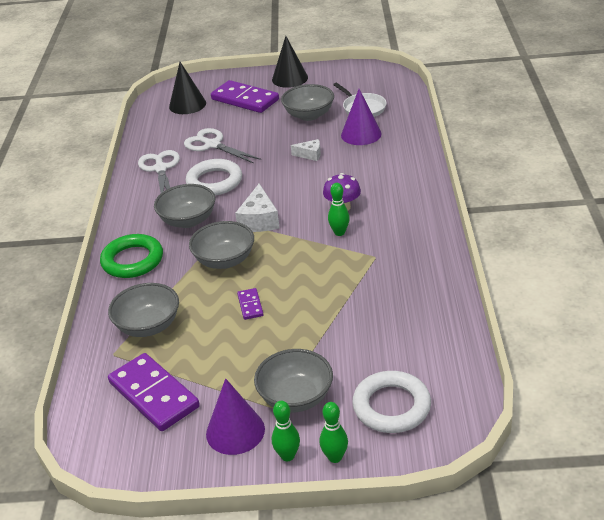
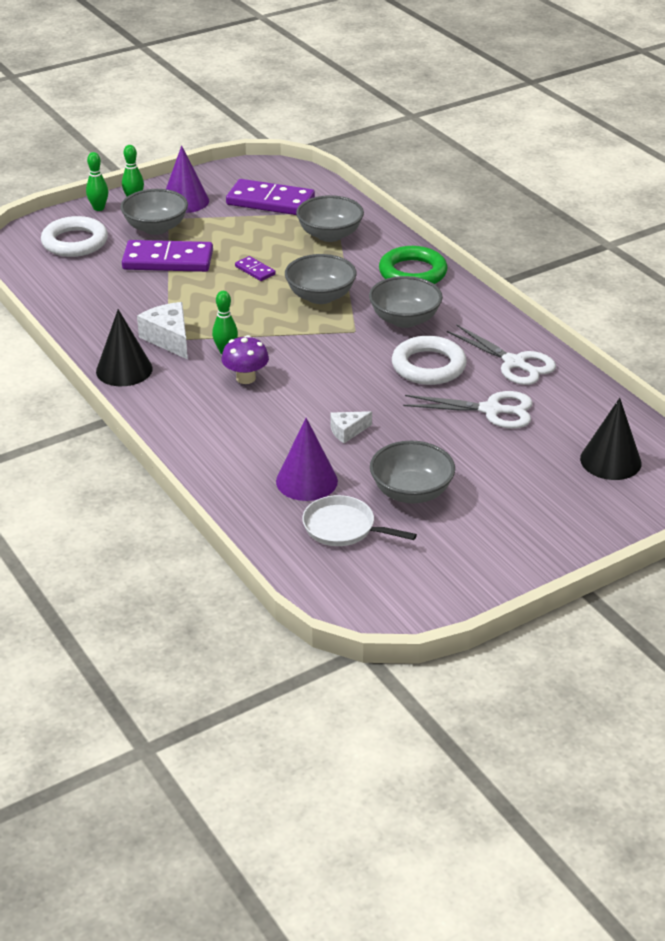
camera: 145 degrees right, 0 degrees up
(245, 100) = (537, 493): purple domino -> purple domino (168, 260)
(259, 220) = (327, 340): white cheese -> white cheese (169, 339)
(290, 78) = (515, 555): black cone -> black cone (124, 370)

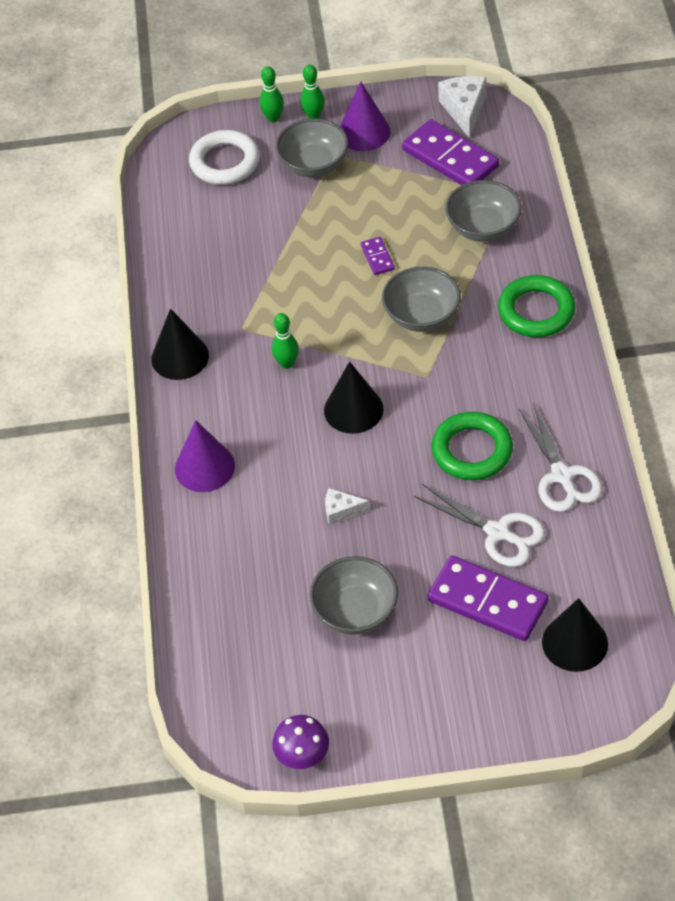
camera: 30 degrees right, 15 degrees up
(168, 260) = (300, 216): purple domino -> purple domino (487, 601)
(169, 339) = (243, 328): white cheese -> white cheese (464, 110)
(246, 378) = (286, 406): purple mushroom -> purple mushroom (302, 756)
(306, 481) = (267, 561): purple cone -> purple cone (204, 467)
(307, 366) = (353, 409): none -> black cone
(343, 528) = (267, 631): white pan -> none
(404, 319) = (487, 377): grey bowl -> none
(428, 366) = (472, 450): white ring -> green ring

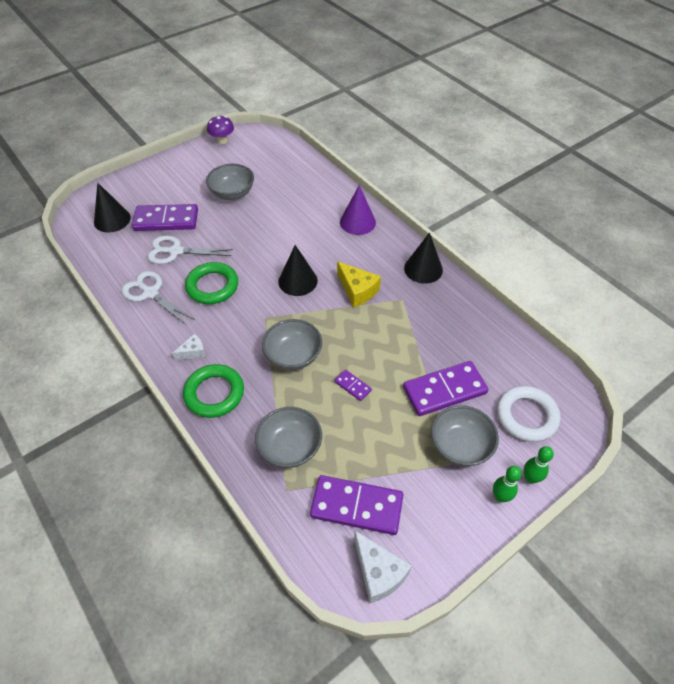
camera: 145 degrees right, 0 degrees up
(284, 215) = (444, 390): none -> purple domino
(287, 363) = (357, 290): green bowling pin -> yellow cheese
(341, 511) = (268, 230): white cheese -> white cheese (193, 352)
(364, 132) = (447, 500): purple cone -> none

